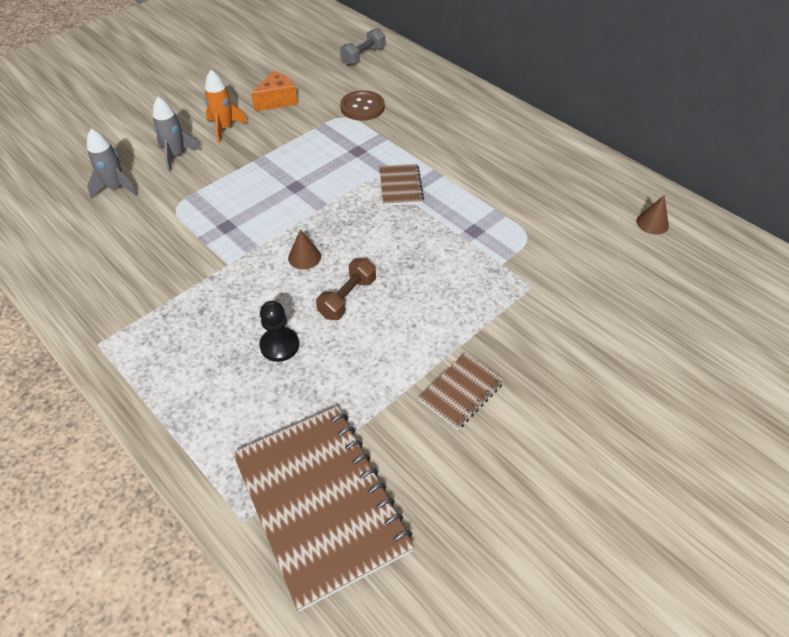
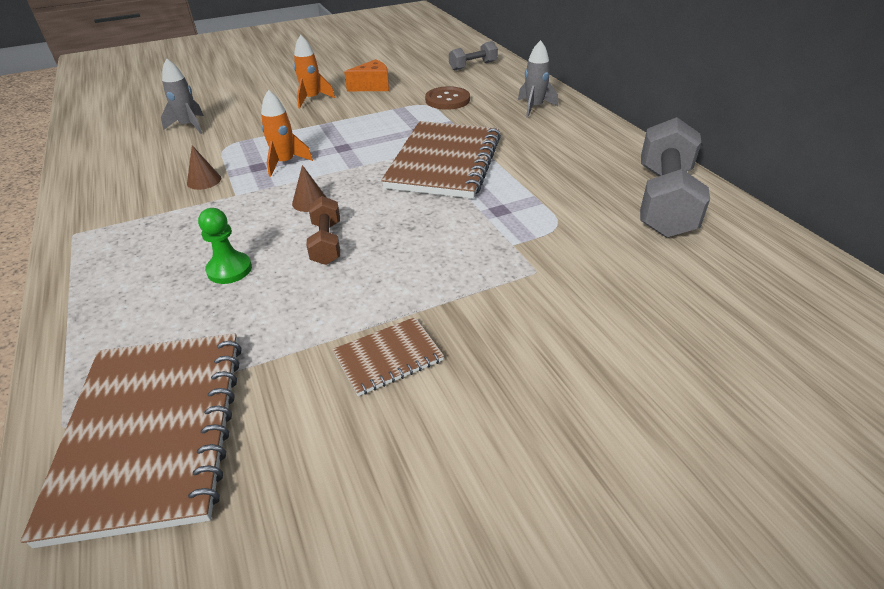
camera: 20 degrees right, 10 degrees down
(176, 155) = (256, 111): grey rocket -> grey rocket (534, 107)
(251, 216) = (285, 163): none -> orange rocket
(279, 345) = (229, 269): black pawn -> green pawn
(347, 298) = (326, 243): brown dumbbell -> brown dumbbell turned 60 degrees counterclockwise
(400, 186) = (444, 162): brown notebook -> brown notebook, size x2.10
(598, 193) = (664, 201): none -> grey dumbbell
(652, 223) = (721, 239): brown cone -> brown cone (204, 180)

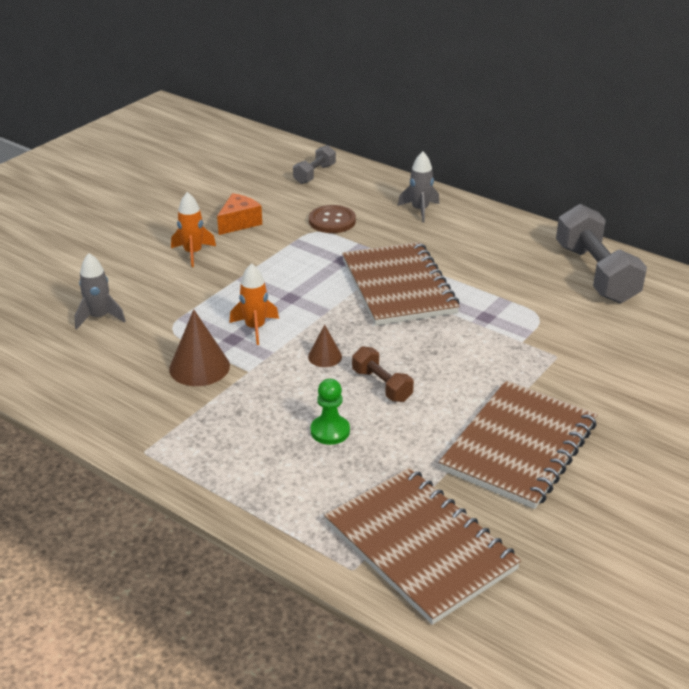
camera: 30 degrees left, 5 degrees down
(204, 180) = (199, 367): brown cone -> brown cone, size x1.75
(388, 357) = (519, 447): brown notebook -> brown notebook, size x2.10

